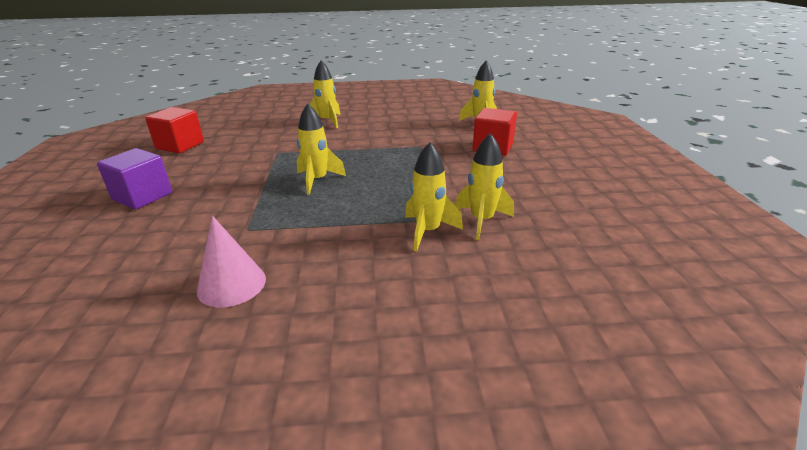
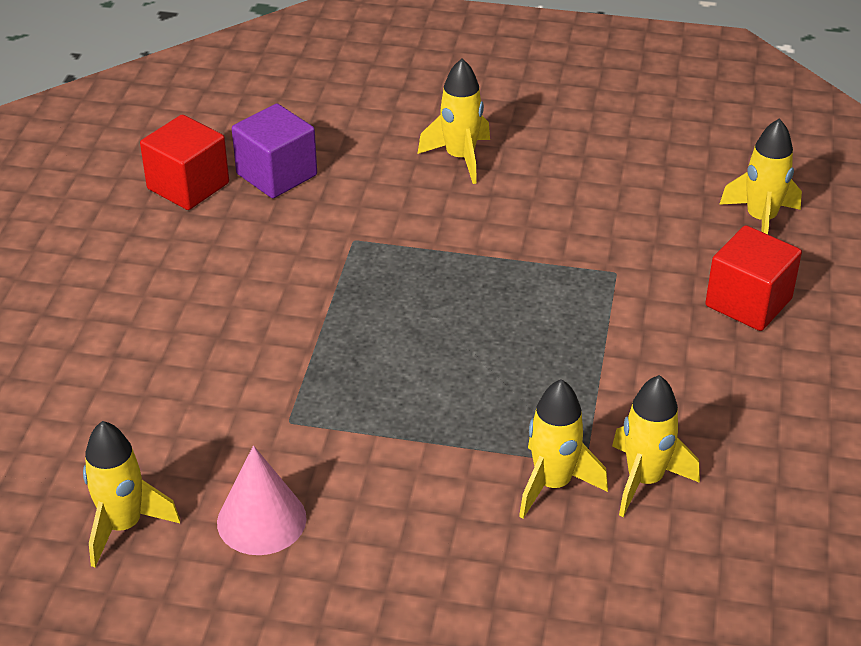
camera: 15 degrees right, 10 degrees up
(142, 196) = (135, 314): purple cube -> purple cube (276, 174)
(317, 180) = (410, 331): yellow rocket -> yellow rocket (123, 526)

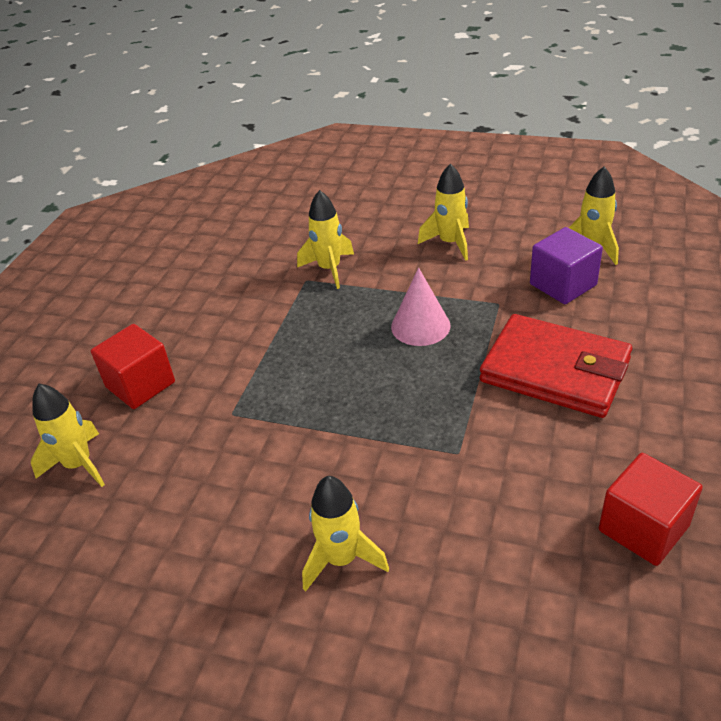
camera: 170 degrees left, 0 degrees up
(232, 326) = (555, 370): none -> red wallet
(261, 520) = (508, 251): pink cone -> pink cone (420, 326)
(276, 174) = (547, 542): purple cube -> purple cube (563, 285)
(644, 480) = (273, 271): yellow rocket -> yellow rocket (450, 243)

